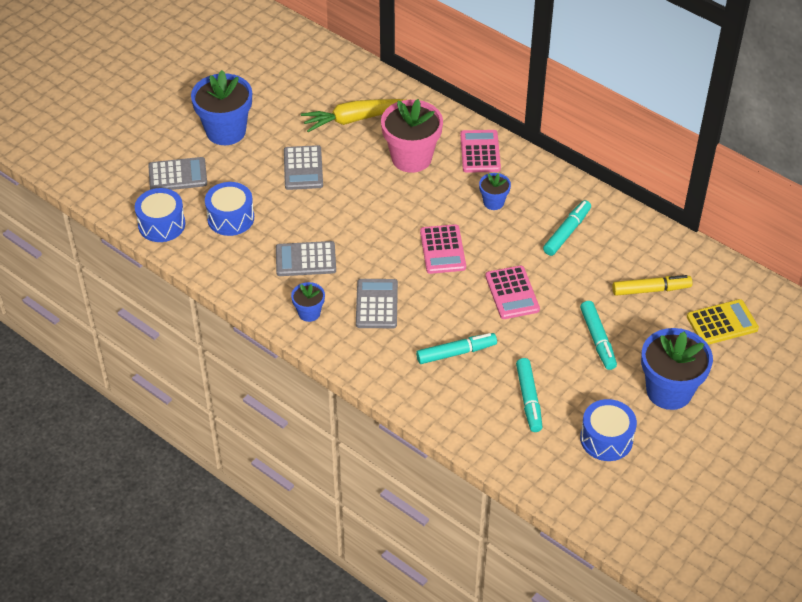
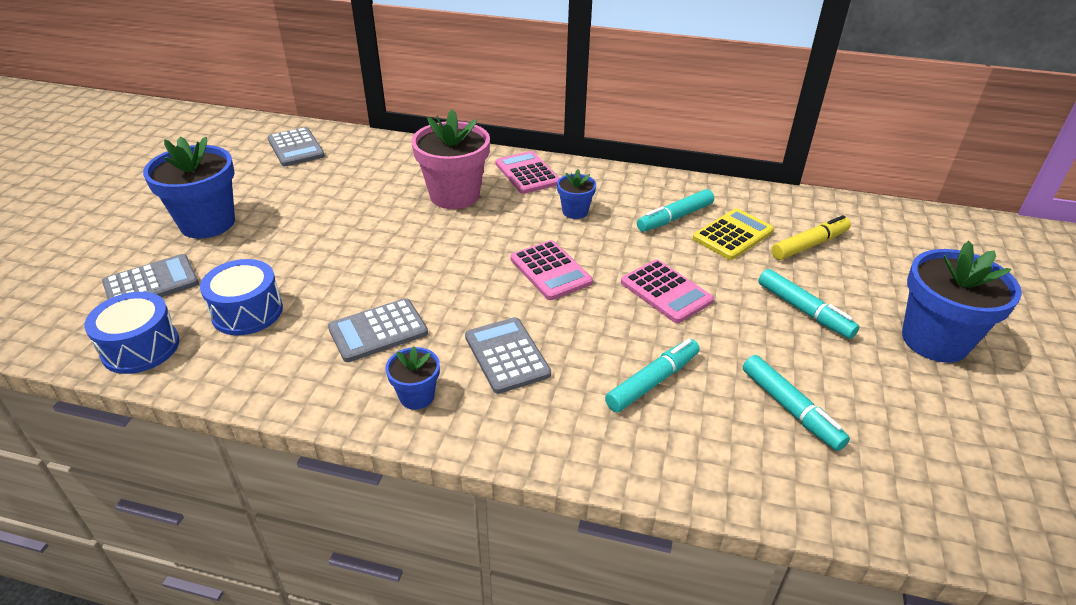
camera: 25 degrees left, 10 degrees down
(303, 168) = (326, 235): grey calculator -> grey calculator (296, 148)
(354, 119) = (367, 178): yellow carrot -> none
(566, 232) = (675, 218): turquoise marker -> turquoise marker turned 135 degrees counterclockwise
(606, 439) = (928, 425): blue drum -> none
(722, 323) = (909, 254): yellow calculator -> yellow calculator (733, 235)

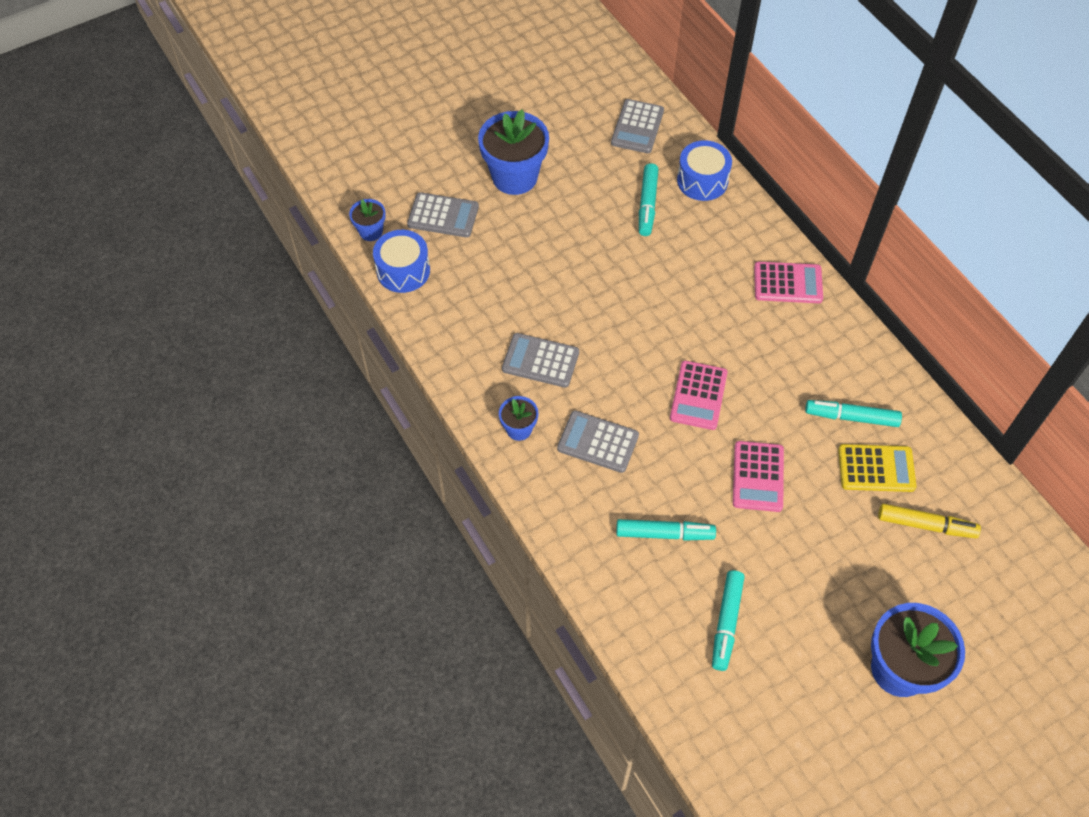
camera: 45 degrees right, 20 degrees up
(247, 312) = (479, 285): blue drum -> blue drum (702, 180)
(454, 195) = (706, 268): pink flower pot -> none
(507, 355) = (598, 442): grey calculator -> grey calculator turned 90 degrees counterclockwise
(527, 173) = (788, 283): pink calculator -> pink calculator turned 75 degrees clockwise
(575, 211) = (779, 352): blue flower pot -> blue flower pot (371, 231)
(804, 310) = (837, 570): turquoise marker -> turquoise marker (647, 204)

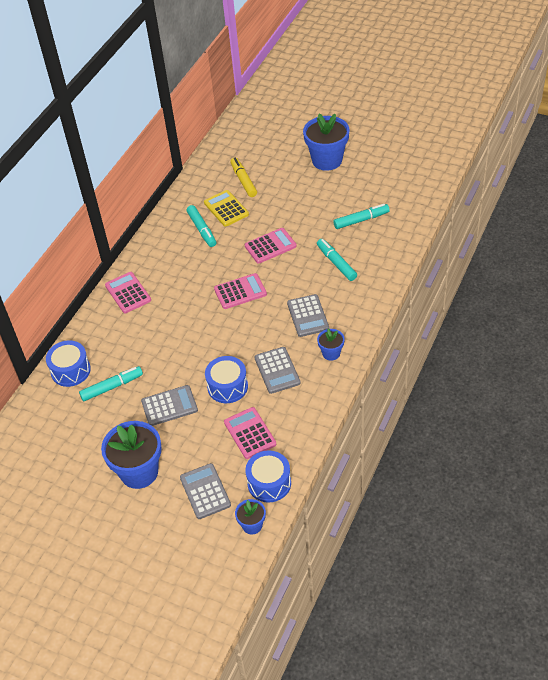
camera: 120 degrees left, 10 degrees down
(478, 288) = (250, 433): none -> pink calculator
(558, 303) = (227, 387): none -> blue drum
(637, 127) = (42, 430): grey calculator -> grey calculator (169, 406)

